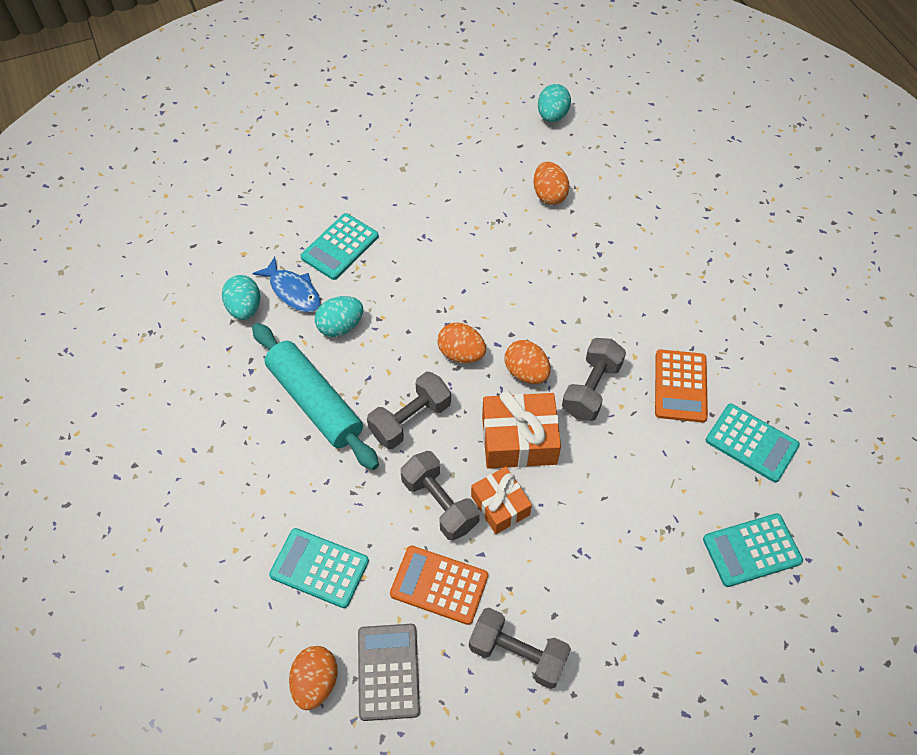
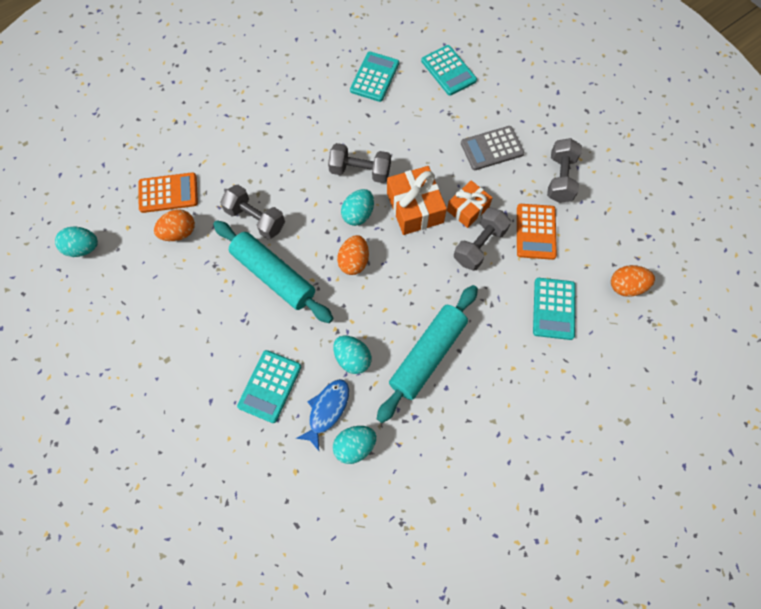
camera: 105 degrees left, 10 degrees up
(340, 247) = (270, 386): turquoise calculator -> turquoise calculator turned 90 degrees clockwise
(388, 671) = (601, 246): grey calculator -> grey calculator (492, 148)
(410, 419) = (421, 282): grey dumbbell -> grey dumbbell (255, 219)
(468, 271) = (273, 276): none -> turquoise rolling pin
(526, 372) = (358, 214): orange egg -> turquoise egg
(680, 386) = (342, 120): orange calculator -> orange calculator (168, 193)

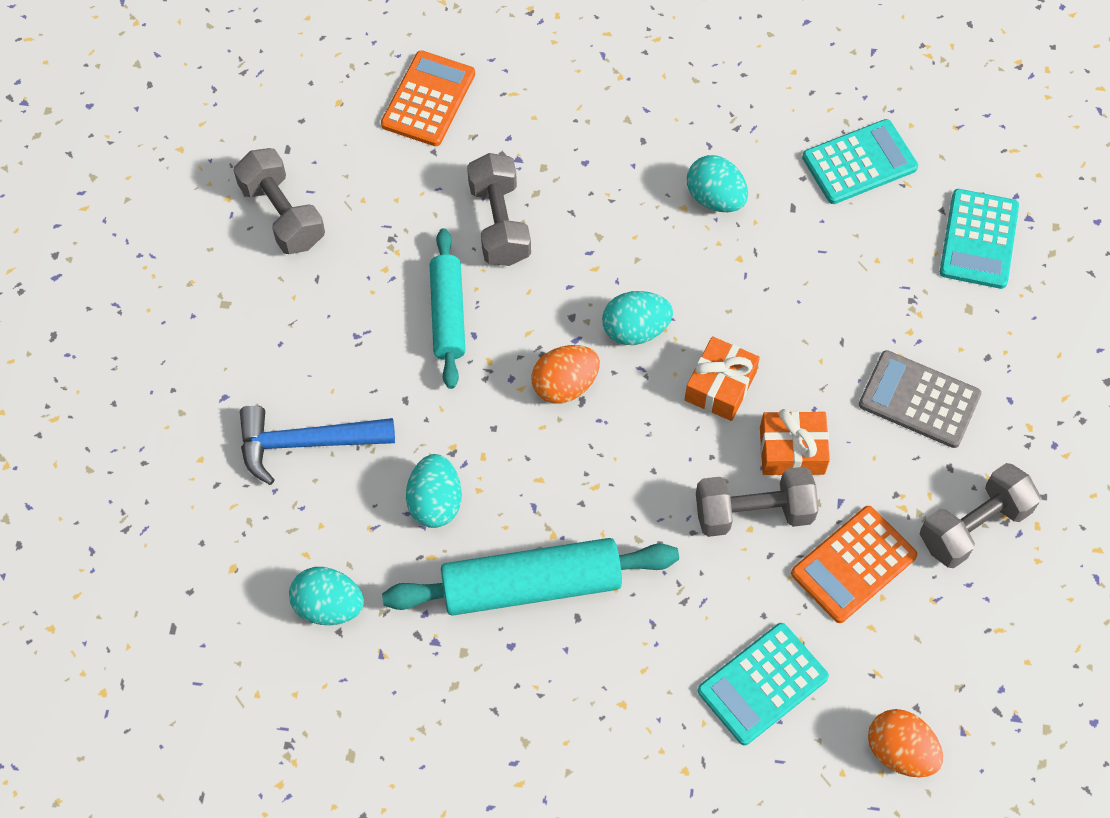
camera: 45 degrees right, 5 degrees down
(83, 248) = (265, 86): turquoise egg -> turquoise egg (715, 198)
(168, 193) = (428, 99): orange calculator -> orange calculator turned 105 degrees counterclockwise
(179, 233) = (391, 161): orange egg -> none
(270, 386) = (306, 443): turquoise calculator -> blue hammer
(273, 276) = (448, 314): turquoise rolling pin -> turquoise rolling pin, size x0.65
(327, 410) = (341, 534): blue fish -> none
(360, 171) = (699, 275): grey dumbbell -> grey dumbbell (283, 215)
(415, 208) = (720, 386): orange gift -> orange gift, size x0.66

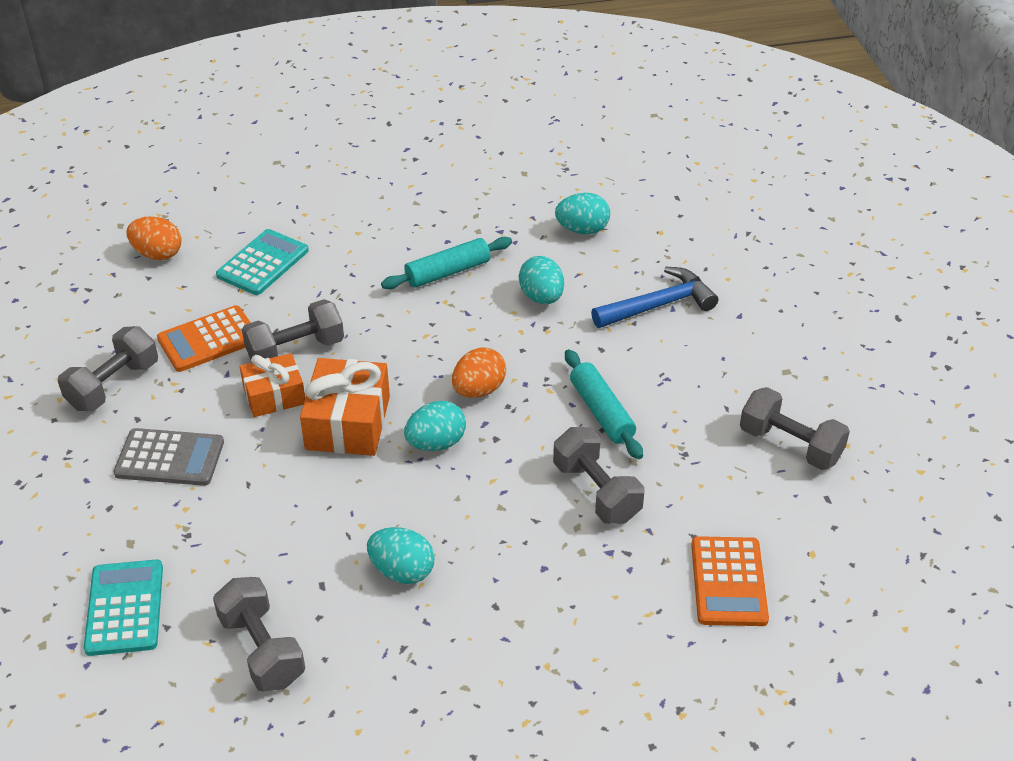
camera: 160 degrees right, 20 degrees down
(531, 585) = (448, 272): turquoise rolling pin -> turquoise rolling pin, size x0.65
(720, 386) = (348, 423): orange gift -> orange gift, size x1.53
(853, 564) = (208, 339): orange calculator -> orange calculator turned 150 degrees counterclockwise
(859, 162) = (262, 649): turquoise calculator -> grey dumbbell

